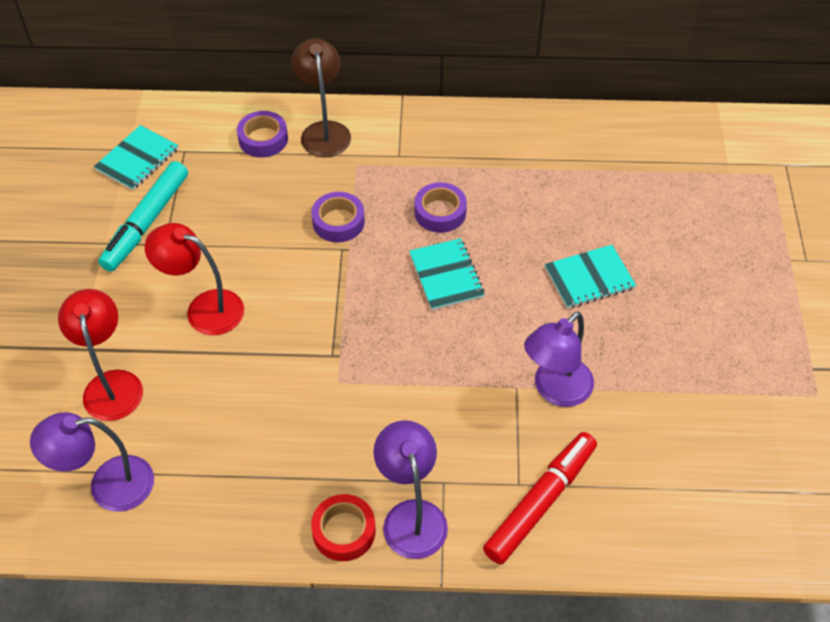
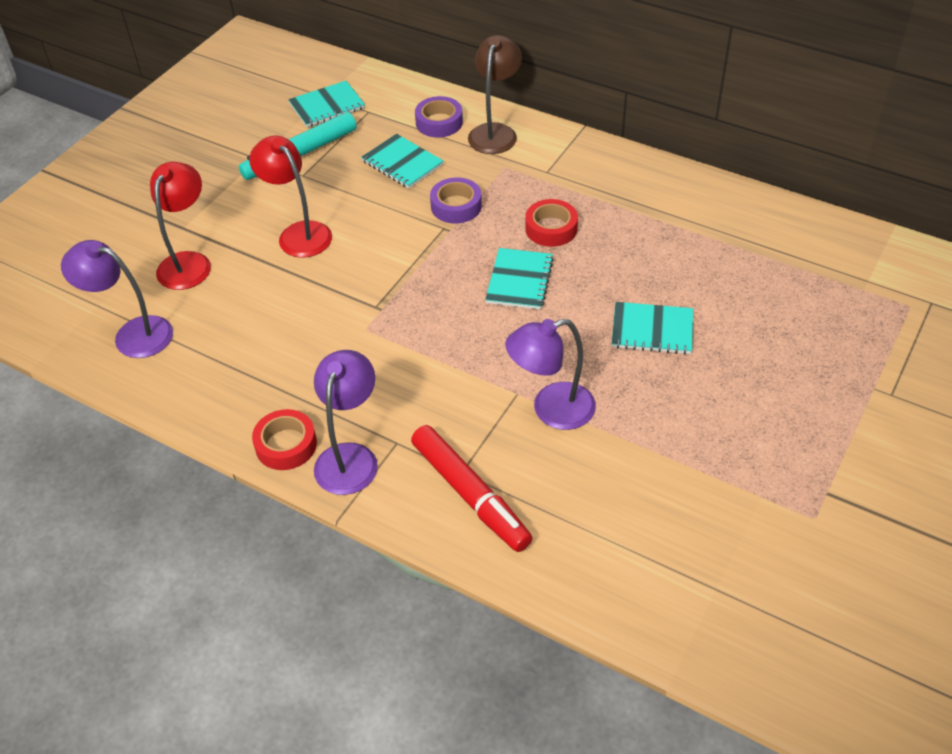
camera: 30 degrees right, 5 degrees down
(256, 195) = (402, 163): none -> turquoise notebook
(440, 212) = (551, 228): purple tape -> red tape
(540, 502) = (470, 494): red marker -> red marker turned 75 degrees clockwise

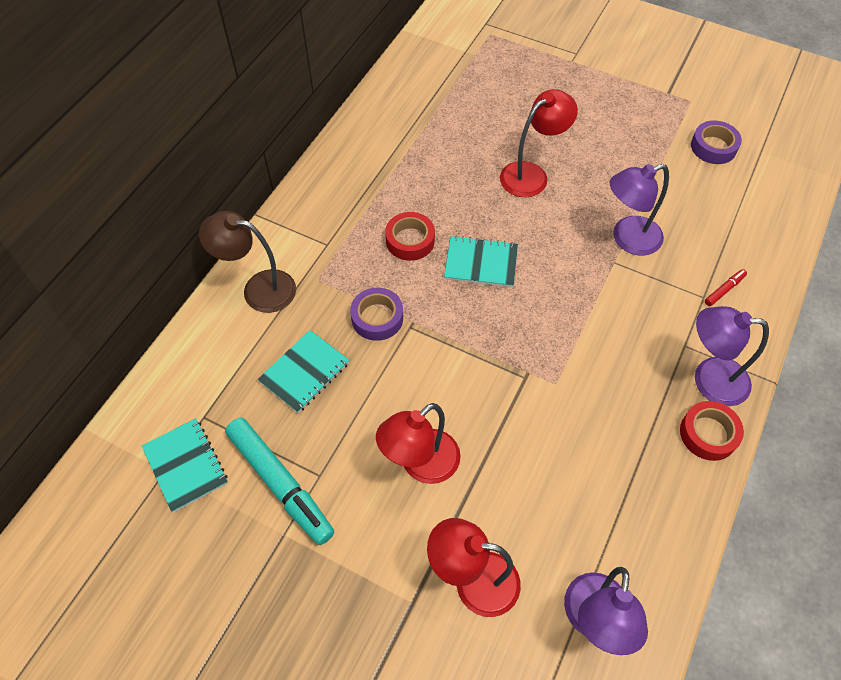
camera: 95 degrees left, 10 degrees up
(439, 122) = (235, 342): purple tape -> purple tape (713, 147)
(470, 494) = (724, 290): red marker -> red marker, size x0.42
(551, 410) = (627, 239): purple lamp -> purple lamp turned 90 degrees clockwise
(652, 330) = (531, 174): turquoise notebook -> red lamp

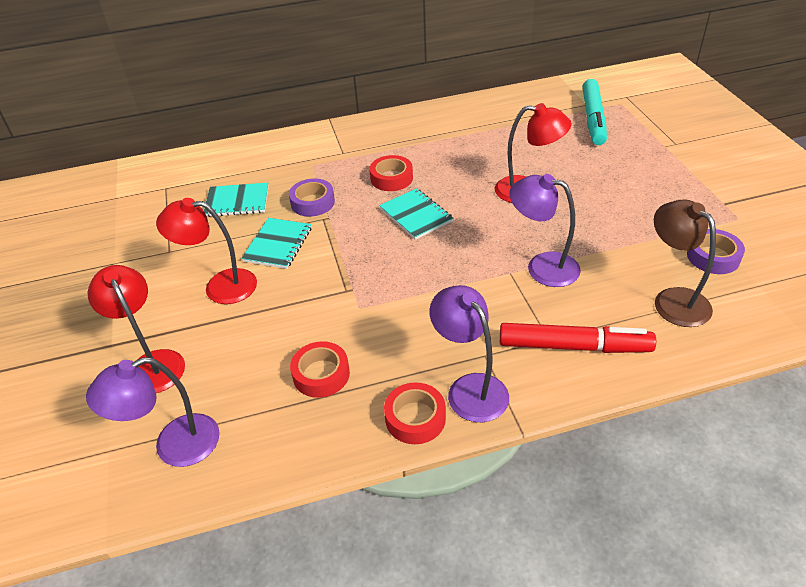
camera: 50 degrees right, 15 degrees down
(186, 465) = (126, 202): turquoise notebook -> turquoise notebook (278, 245)
(258, 289) = (277, 151): brown lamp -> brown lamp (673, 299)
(280, 483) = (148, 241): turquoise marker -> turquoise marker (593, 119)
(608, 462) = (321, 374): none -> red tape
(724, 290) = (574, 346): red marker -> red marker, size x2.36

